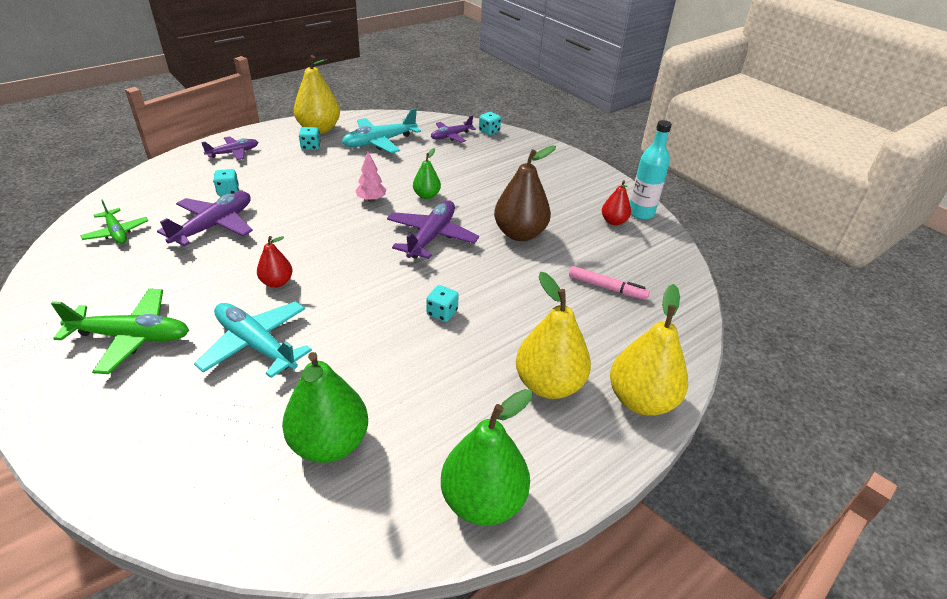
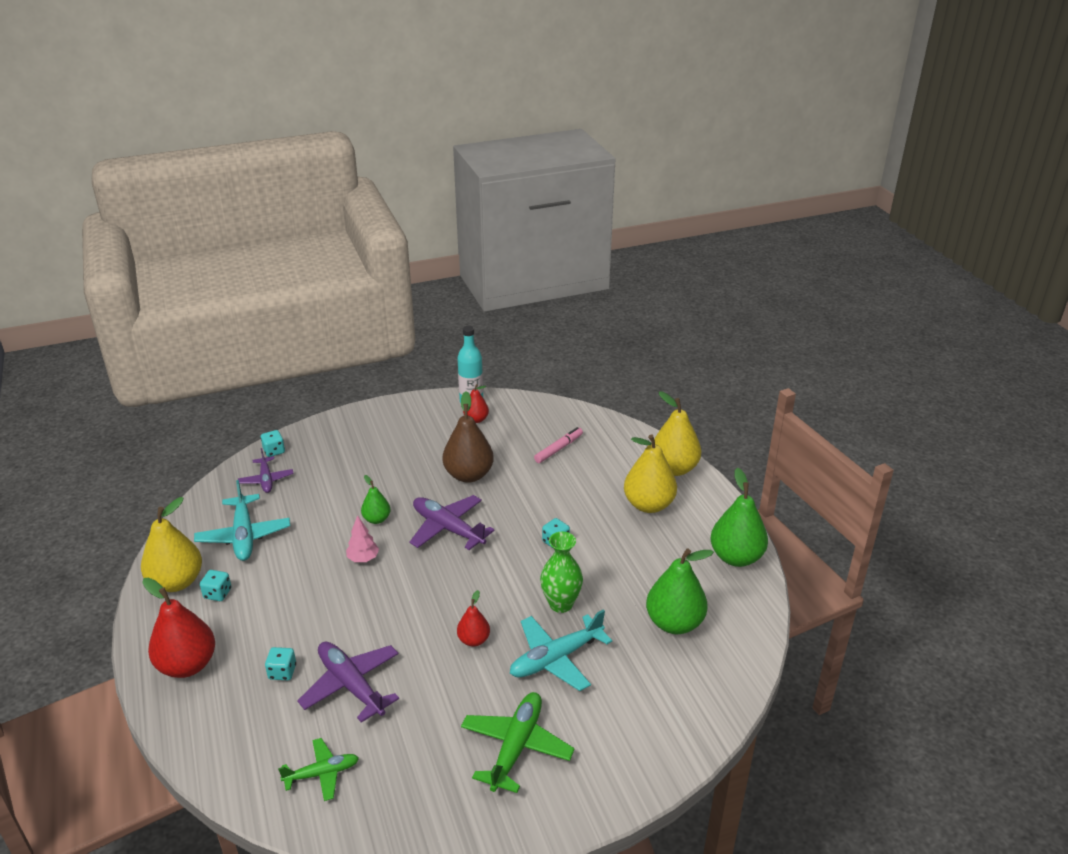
camera: 70 degrees left, 5 degrees down
(233, 153) = (187, 665): purple plane -> red pear
(341, 334) = (561, 604): none -> green vase

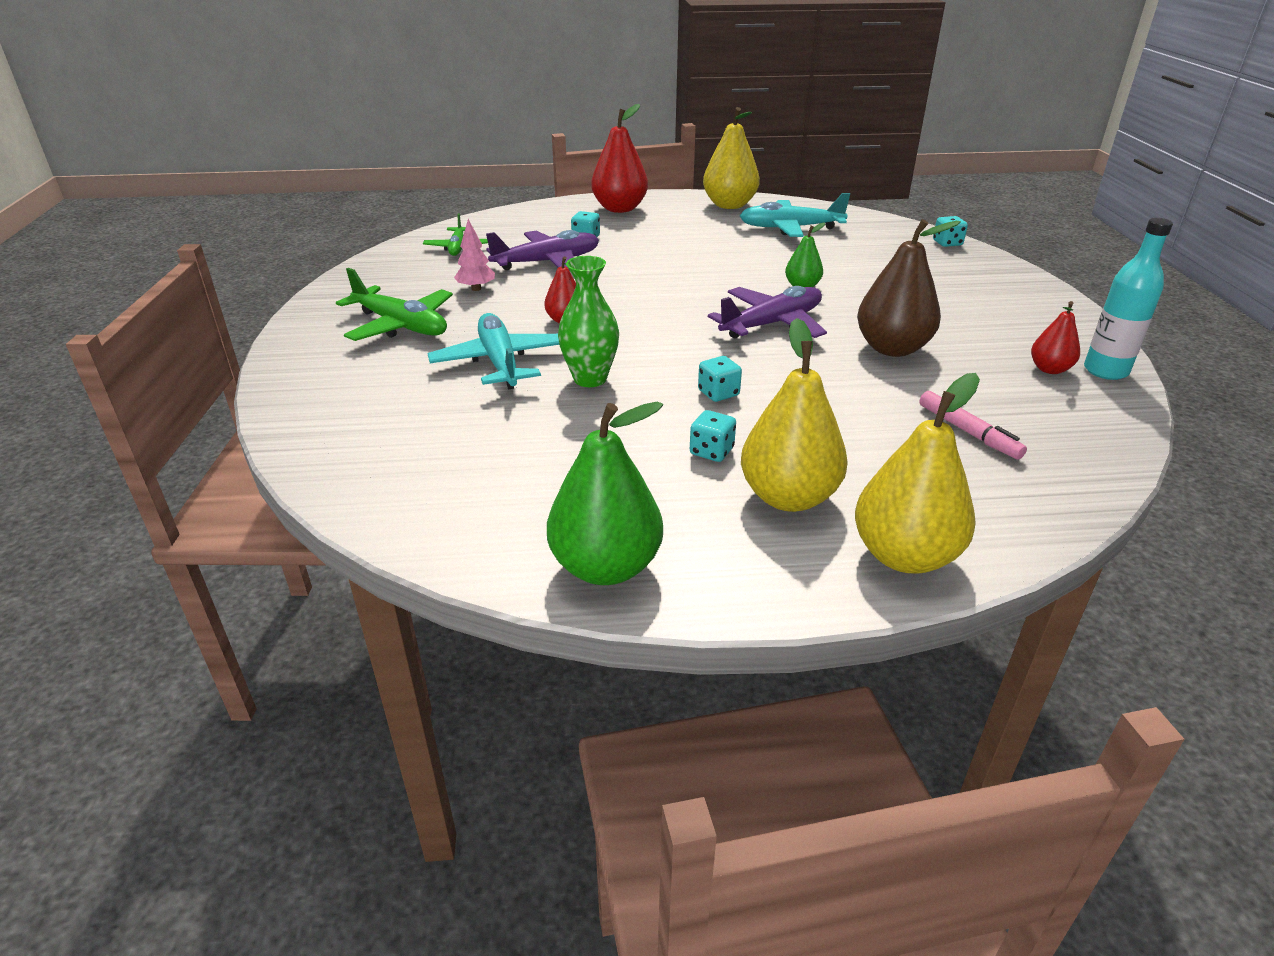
camera: 105 degrees right, 0 degrees up
(217, 593) = (706, 218): turquoise dice -> turquoise dice (711, 451)
(266, 480) = (888, 238): purple plane -> none
(363, 559) = (731, 276): pink tree -> pink tree (476, 289)
(674, 623) = (495, 460): green pear -> none

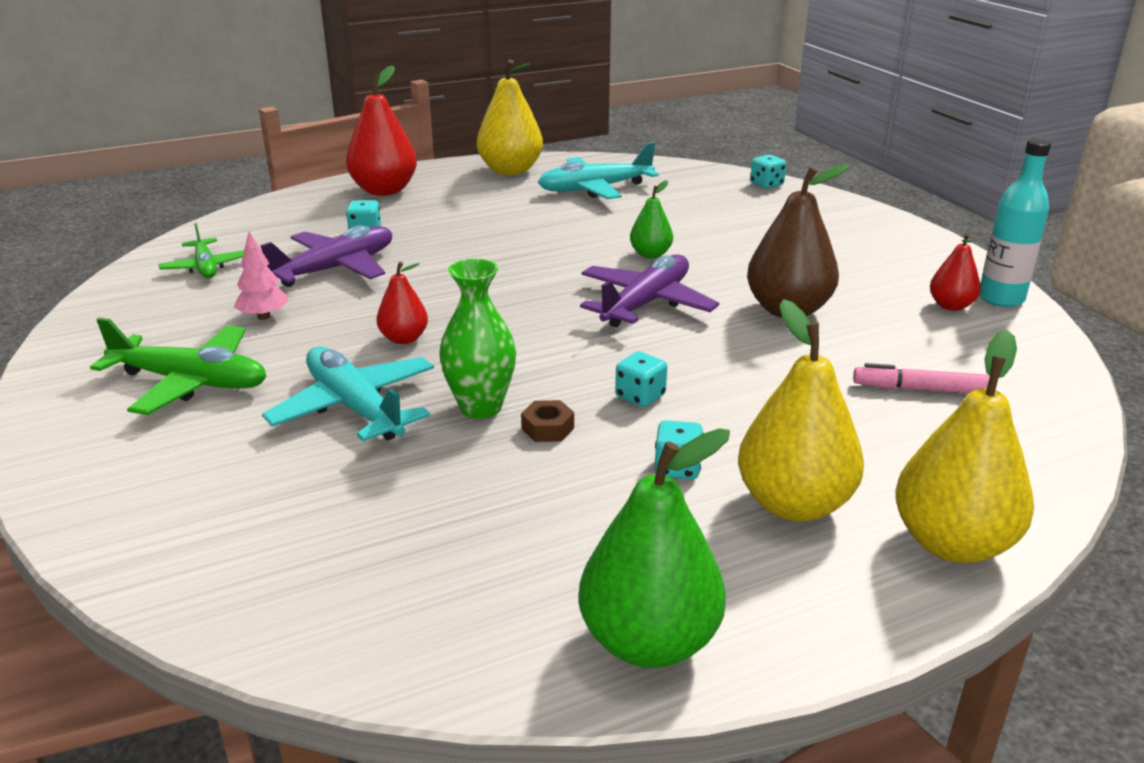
camera: 20 degrees left, 5 degrees down
(630, 403) = (548, 428): none -> brown nut
(968, 432) = (921, 389): pink marker -> pink marker turned 150 degrees clockwise

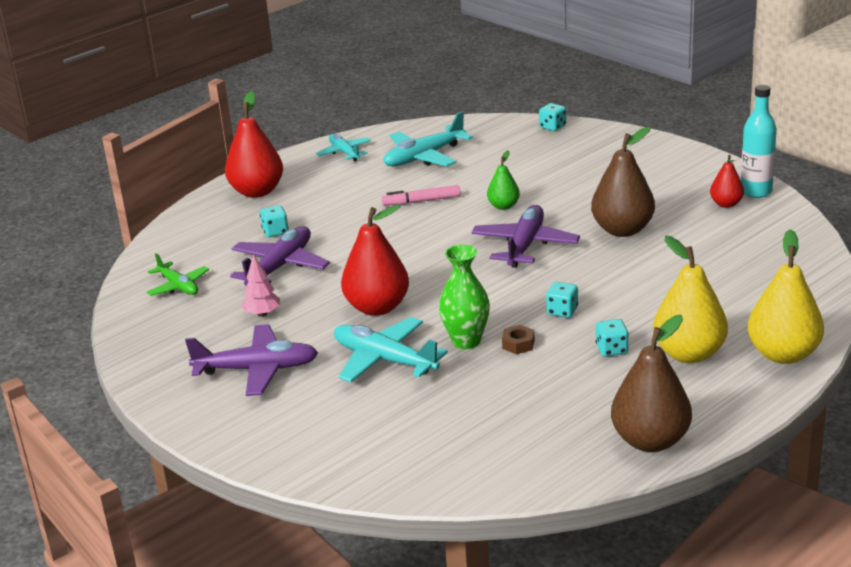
camera: 15 degrees left, 0 degrees up
(191, 382) = (257, 369): green plane -> purple plane
(404, 339) = (377, 307): red pear -> red pear, size x1.85
(510, 170) = (344, 152): yellow pear -> turquoise plane
(649, 642) = (650, 441): green pear -> brown pear
(921, 389) = (731, 267): pink marker -> pink marker (421, 201)

